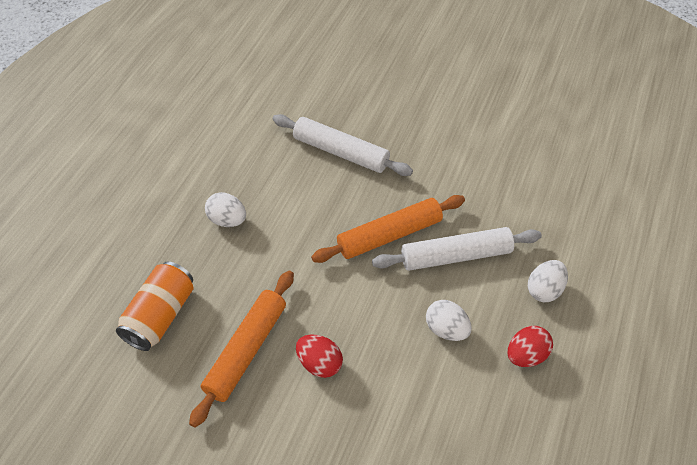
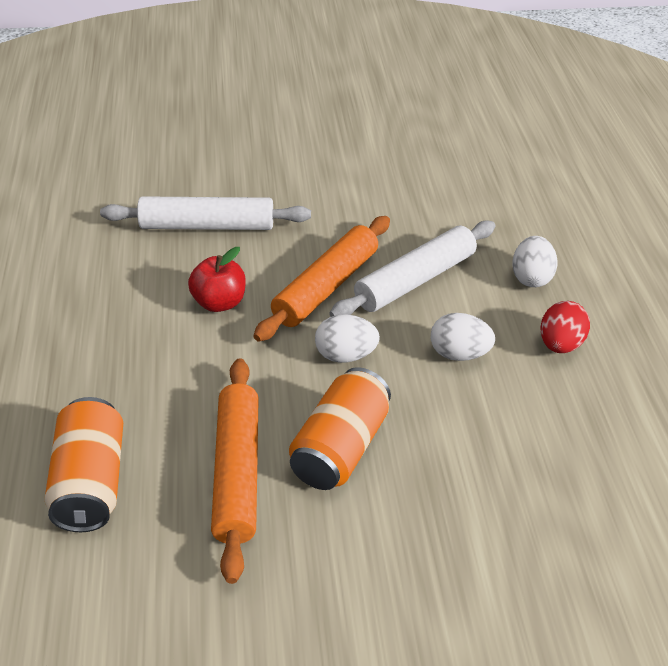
camera: 30 degrees left, 10 degrees down
(227, 220) = (110, 343): white egg -> white egg (345, 355)
(311, 218) = (219, 302): none -> red apple
(319, 364) = (340, 448): red egg -> orange can

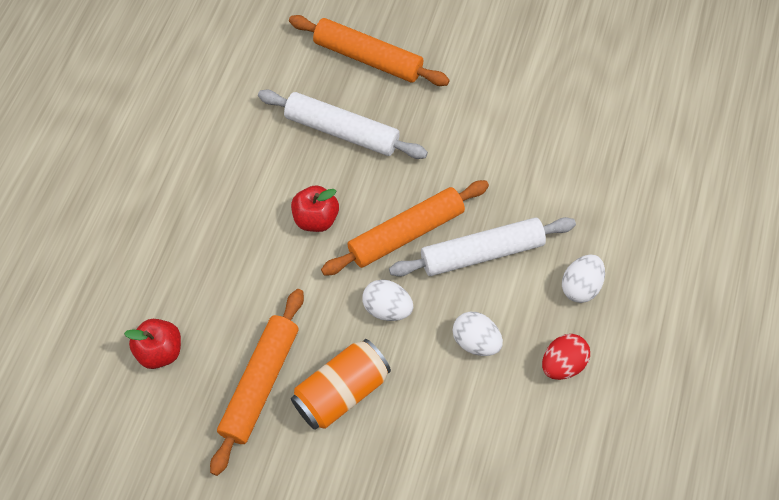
camera: 25 degrees right, 20 degrees up
(90, 482) = (160, 351): orange can -> red apple
(202, 166) = (368, 58): none -> orange rolling pin

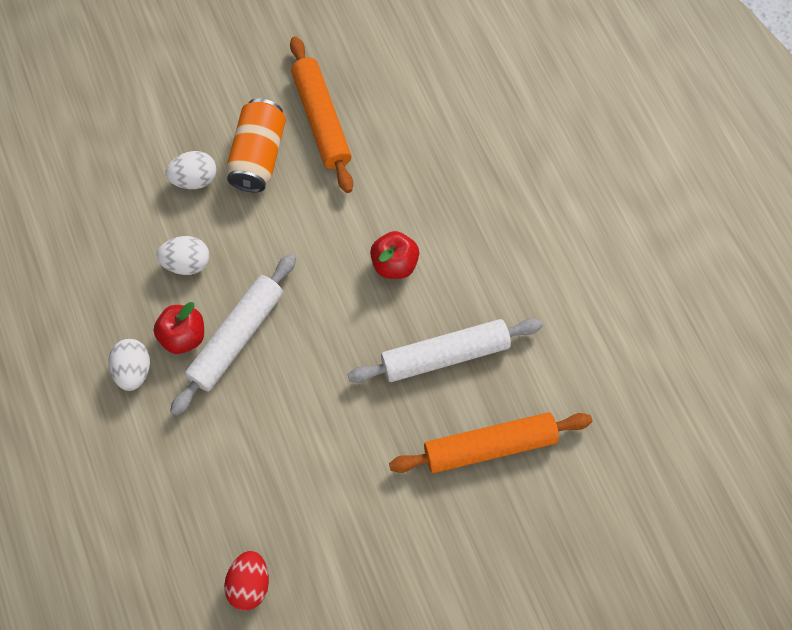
camera: 140 degrees right, 5 degrees up
(160, 351) = (412, 89): red apple -> red apple (183, 336)
(387, 308) = (276, 237): white egg -> white egg (195, 179)
(406, 233) = (312, 307): orange rolling pin -> none
(562, 364) = (106, 296): red egg -> red egg (249, 584)

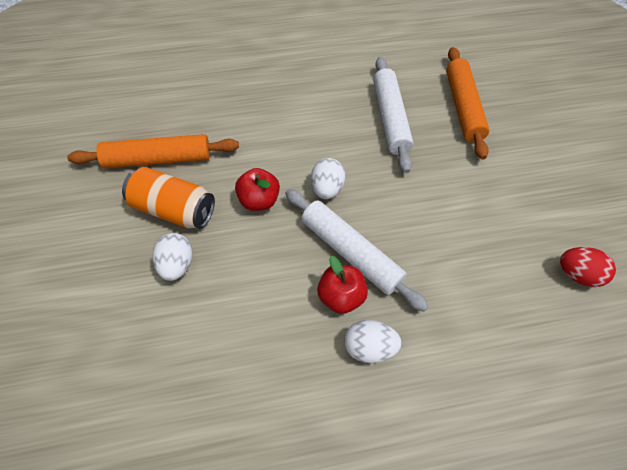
camera: 80 degrees left, 10 degrees down
(187, 263) = (265, 284): white egg -> white egg (327, 189)
(394, 264) = (308, 134): red apple -> red apple (259, 201)

